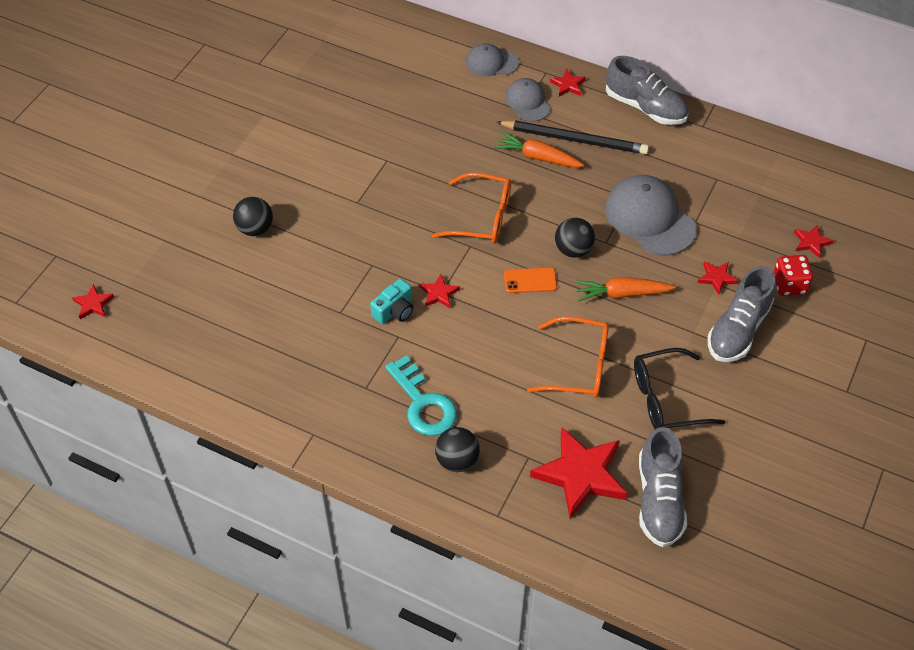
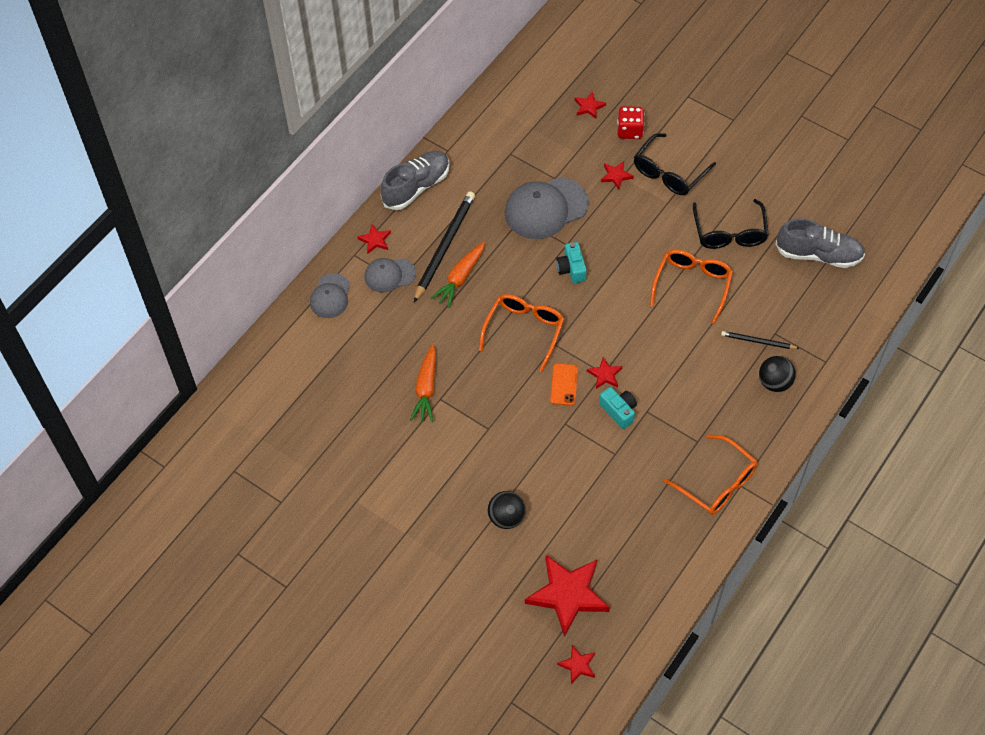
camera: 80 degrees left, 5 degrees up
(313, 411) = (717, 483): none -> orange glasses
(423, 403) = (718, 400): turquoise key -> none
(512, 439) = (758, 341): none -> black pencil
(530, 280) = (600, 305): orange phone -> orange phone (564, 384)
(573, 250) = (571, 269): black ball -> turquoise camera
(580, 474) = (793, 301): red star -> red star (567, 595)
(622, 294) = (623, 243): orange carrot -> orange carrot (426, 388)
(738, 329) = (669, 173): grey shoe -> black glasses

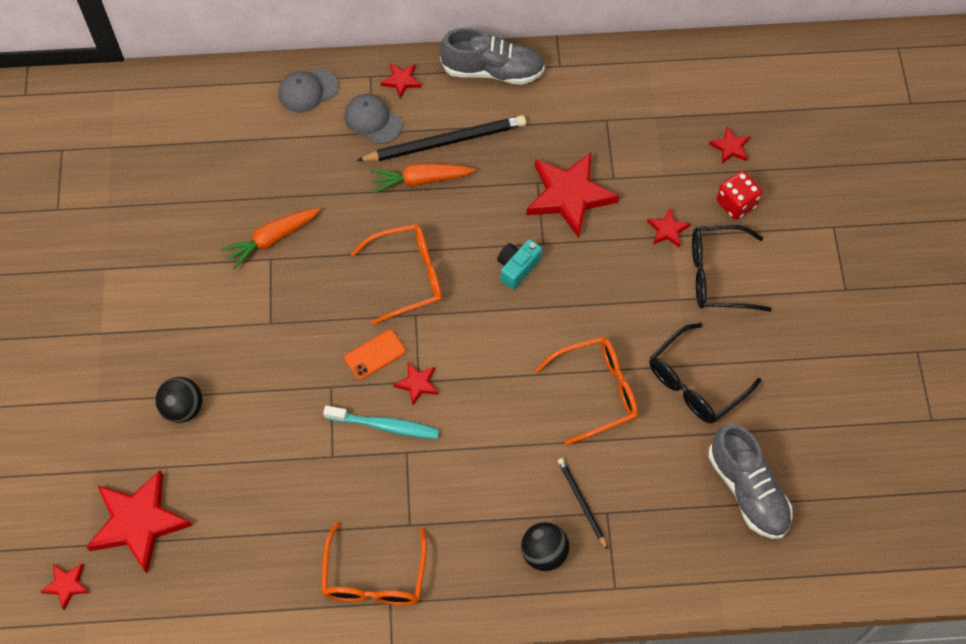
camera: 50 degrees right, 5 degrees up
(546, 208) = (569, 195): grey cap -> red star
(619, 411) = (385, 426): turquoise camera -> turquoise toothbrush

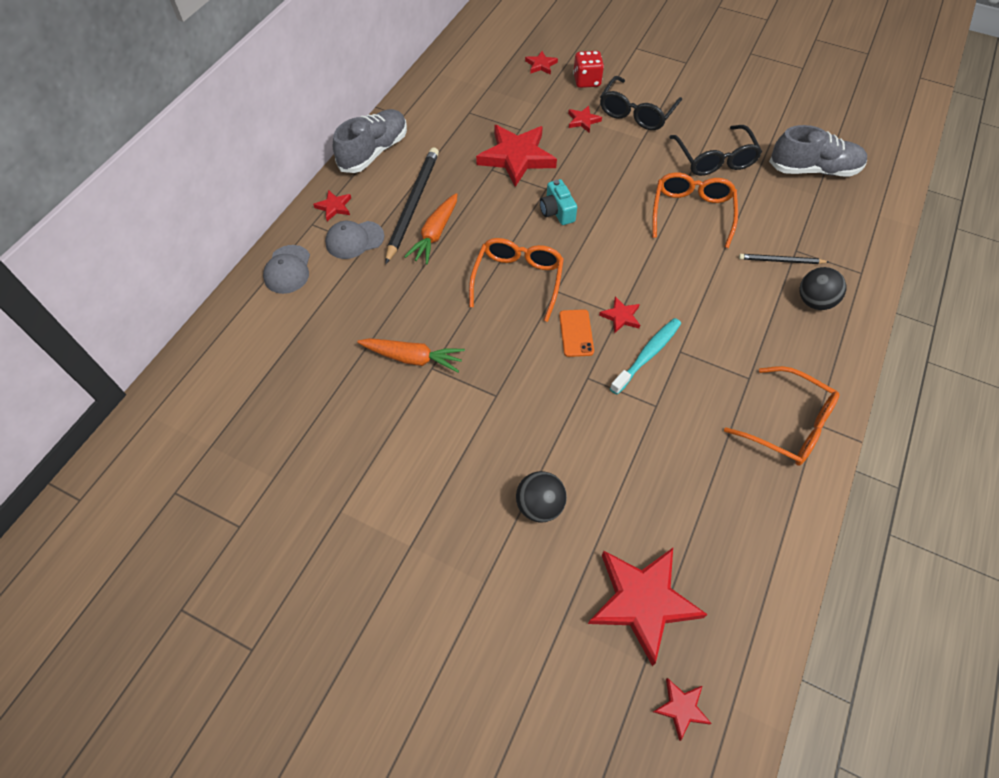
camera: 60 degrees left, 5 degrees down
(272, 239) = (413, 358): orange carrot -> orange carrot turned 75 degrees counterclockwise

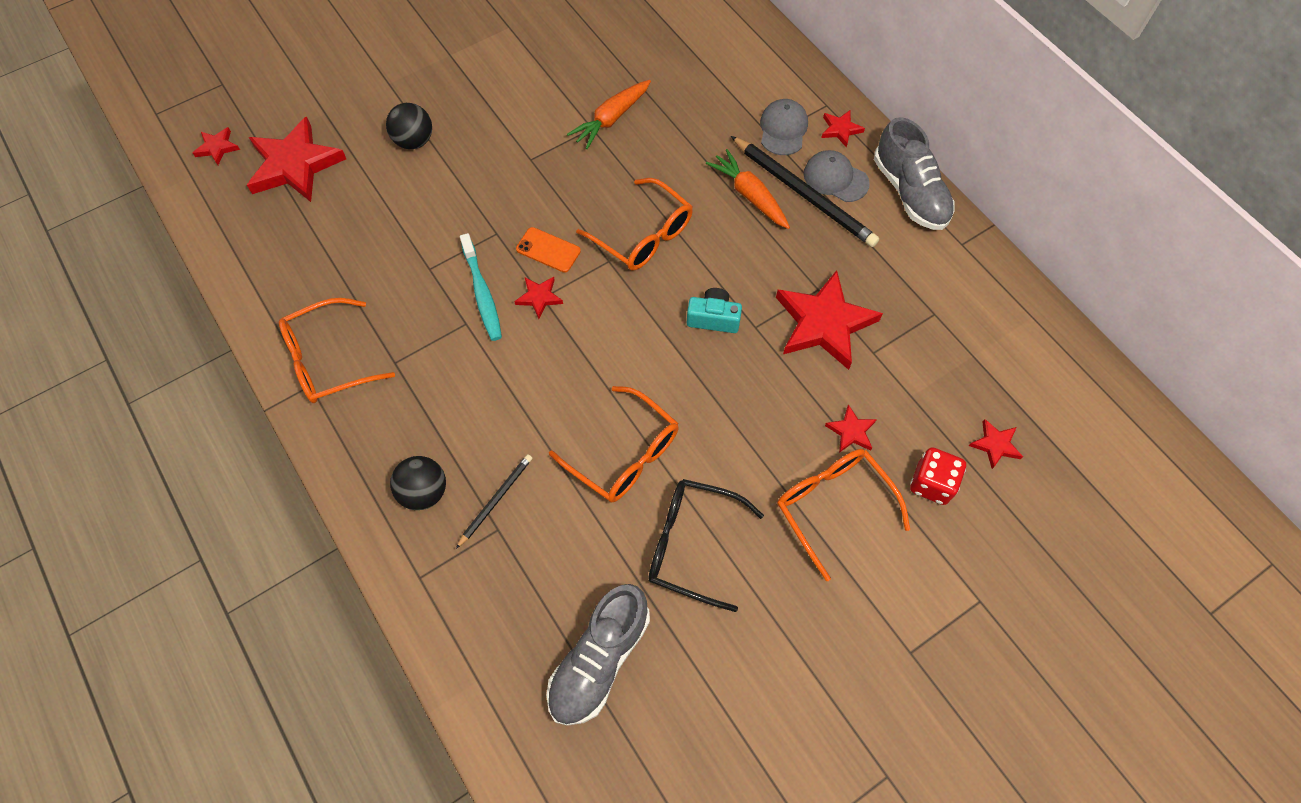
camera: 120 degrees right, 5 degrees up
(288, 269) = (775, 69): grey cap -> grey cap (835, 178)
(636, 113) = (832, 506): black glasses -> orange glasses

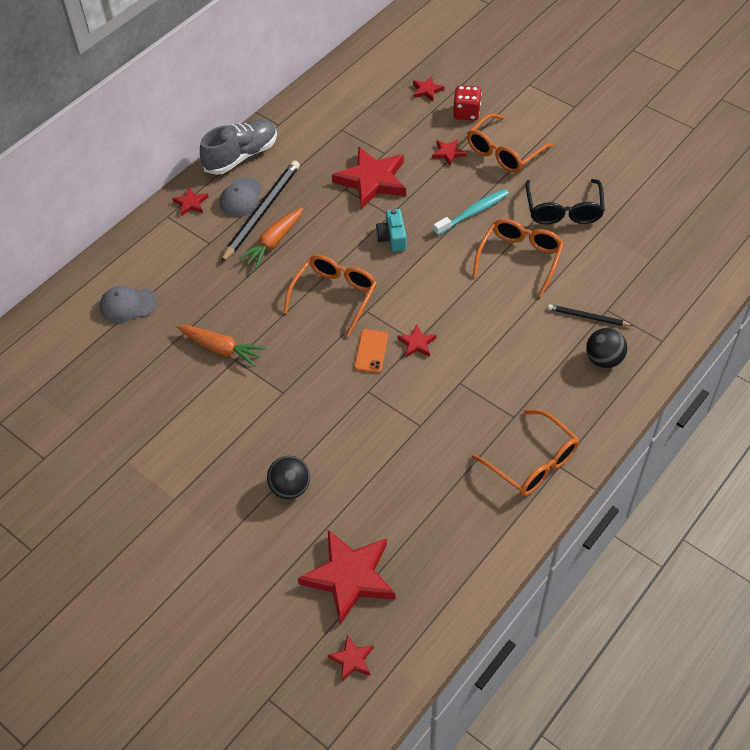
camera: 105 degrees left, 10 degrees down
(482, 293) = (428, 381): turquoise toothbrush -> turquoise toothbrush (473, 212)
(599, 660) = (658, 234): grey shoe -> none
(783, 129) = (200, 236): grey cap -> grey cap (128, 305)

